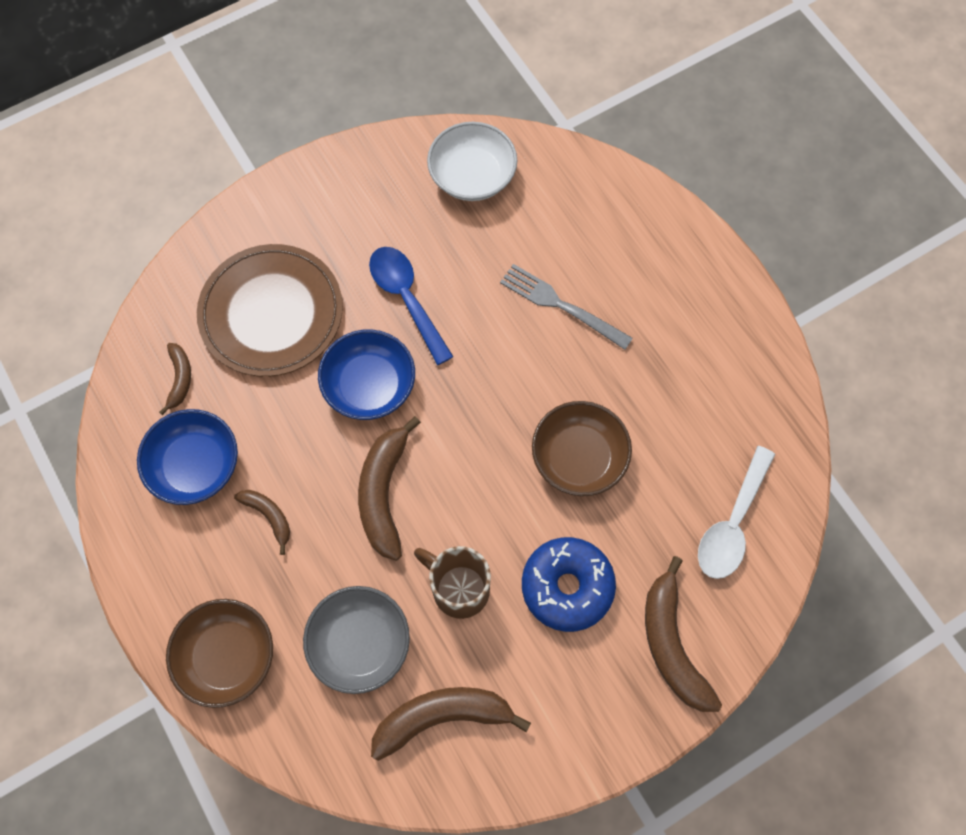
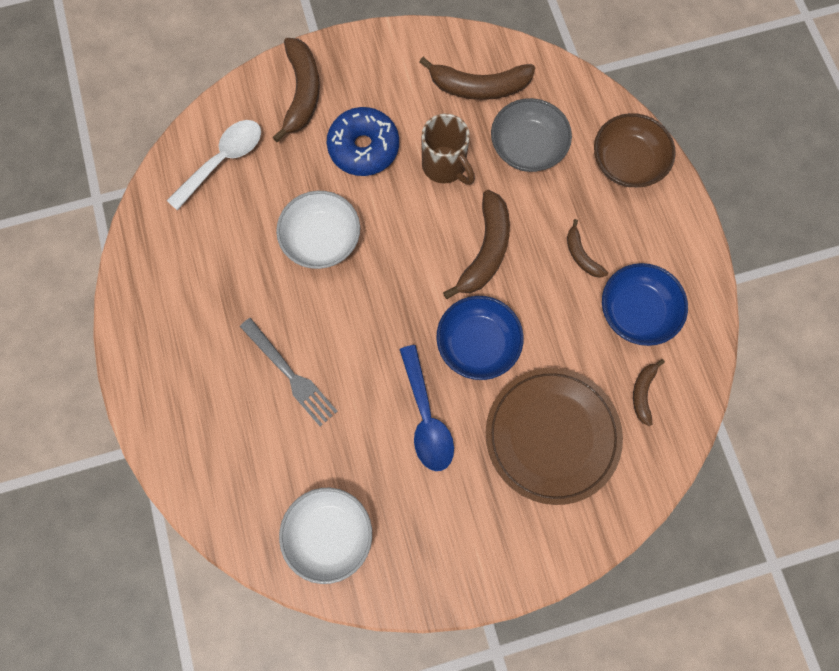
camera: 165 degrees left, 5 degrees up
(579, 457) = (321, 239): brown bowl -> white bowl

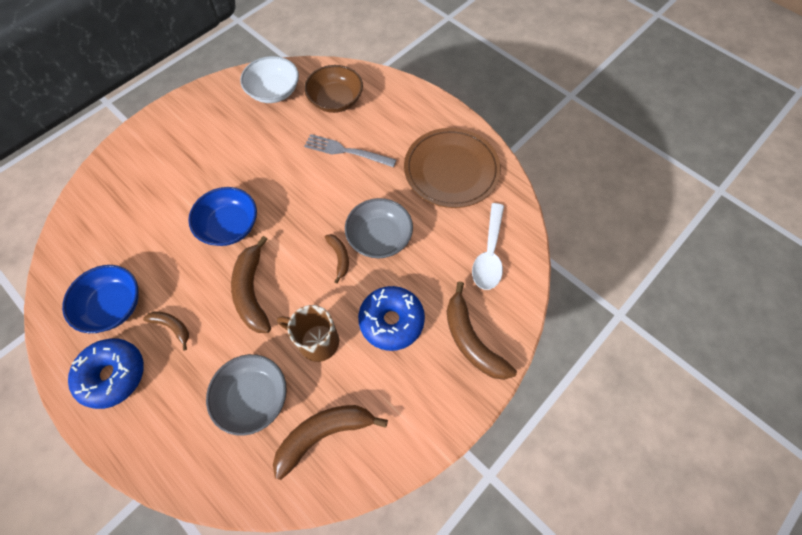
camera: 150 degrees right, 10 degrees down
(321, 239) = (379, 237): white bowl -> grey bowl
(426, 417) = (245, 169): blue spoon -> none
(552, 436) = (155, 197): brown plate -> brown plate (451, 170)
(627, 162) = (155, 433): brown bowl -> brown bowl (335, 100)
(643, 393) = (95, 252): brown banana -> brown banana (339, 257)
(653, 236) = (113, 375): none -> blue donut

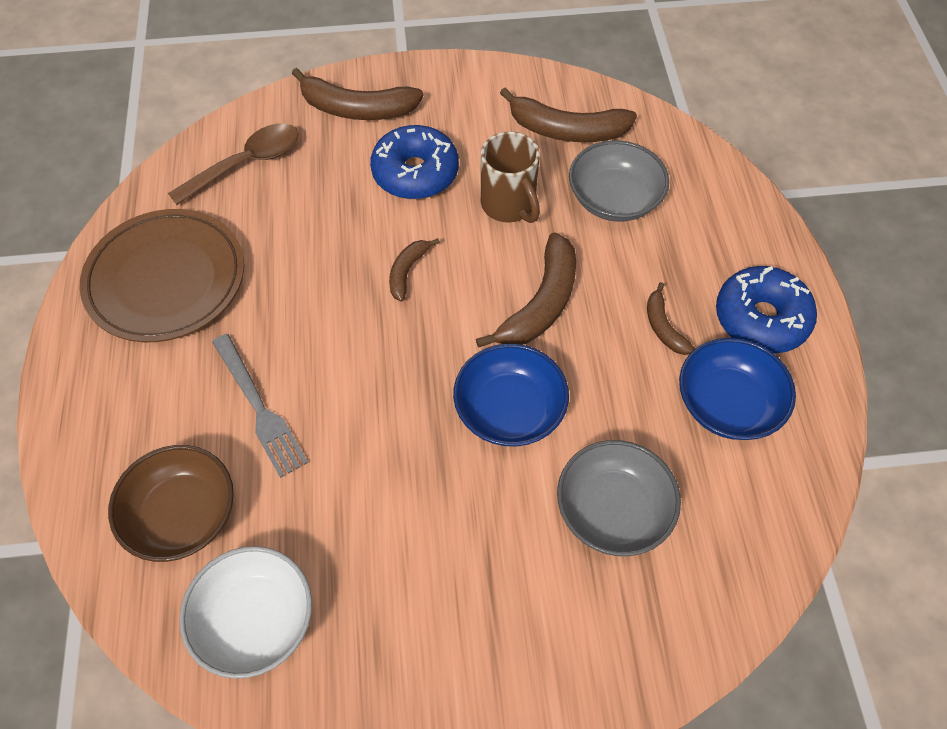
camera: 140 degrees left, 5 degrees down
(379, 237) = (340, 261): grey bowl -> grey bowl (613, 510)
(471, 340) = (357, 109): brown banana -> brown banana turned 90 degrees clockwise
(489, 254) = (246, 163): white spoon -> brown spoon

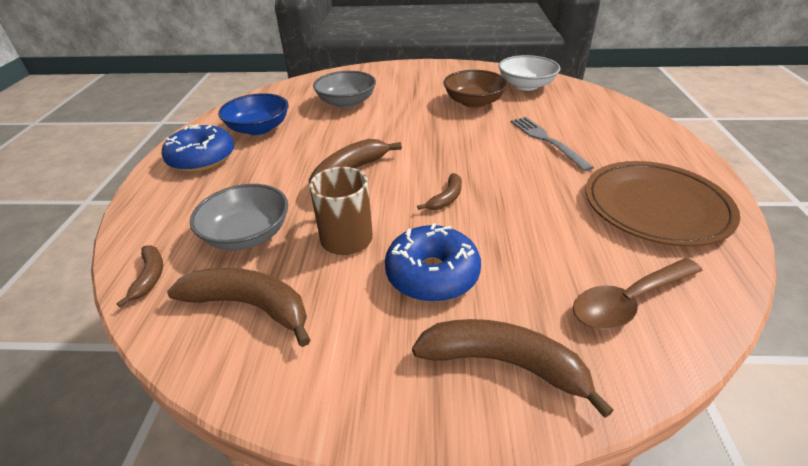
camera: 170 degrees left, 20 degrees down
(182, 515) = (576, 110): brown bowl -> brown bowl (474, 102)
(509, 410) = (388, 132): blue bowl -> none
(663, 327) = (269, 159): brown banana -> brown banana (150, 277)

